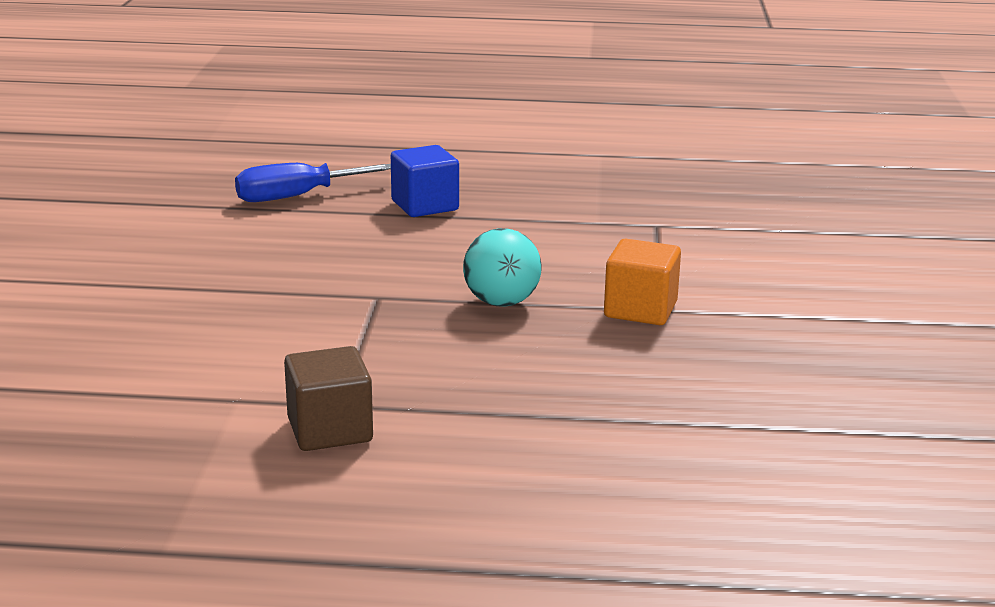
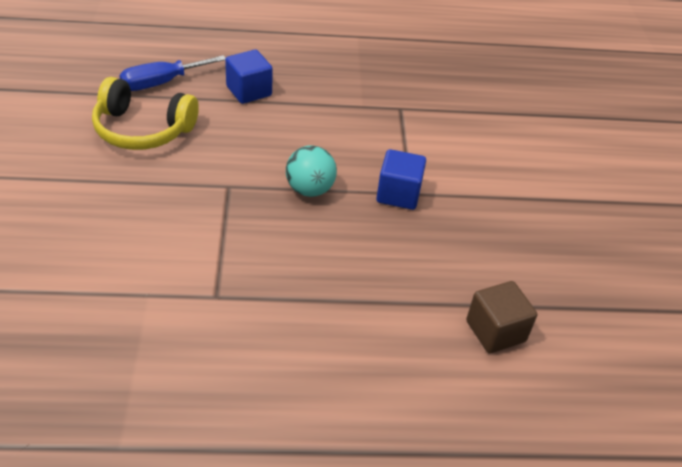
camera: 10 degrees left, 20 degrees up
(260, 240) = (142, 129): none -> yellow headphones
(330, 430) = (213, 322): brown cube -> brown cube (495, 331)
(640, 310) = (398, 194): orange cube -> blue cube

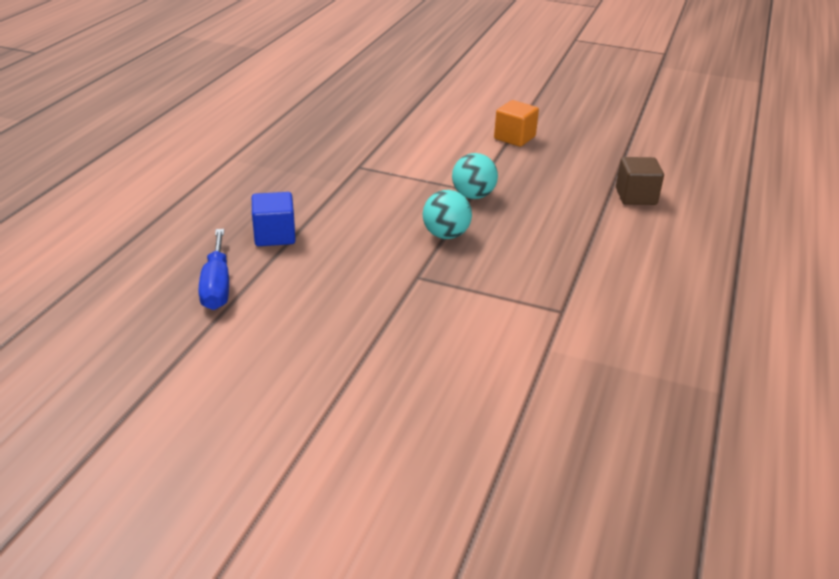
camera: 65 degrees left, 10 degrees down
(142, 129) = (294, 312): yellow headphones -> none
(398, 194) = (473, 196): blue cube -> turquoise ball
(555, 203) = (514, 138): none -> orange cube

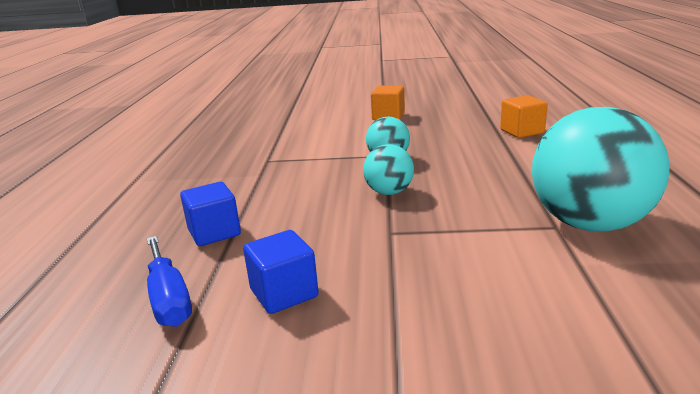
camera: 15 degrees left, 10 degrees down
(301, 306) = (284, 293): none -> blue cube
(593, 317) = (589, 224): none -> turquoise ball
(636, 196) = (522, 131): brown cube -> orange cube

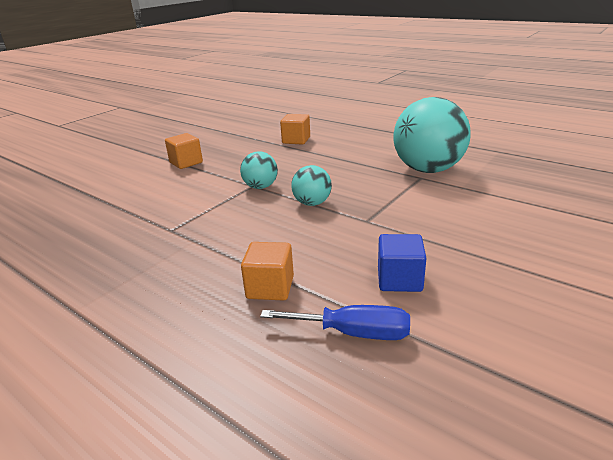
camera: 55 degrees left, 5 degrees up
(214, 232) = (270, 287): blue cube -> orange cube

